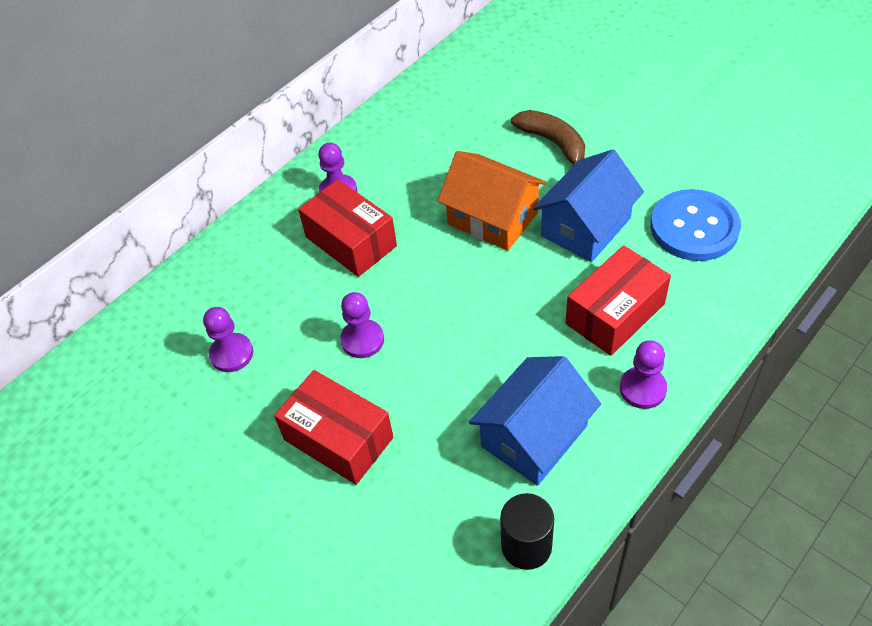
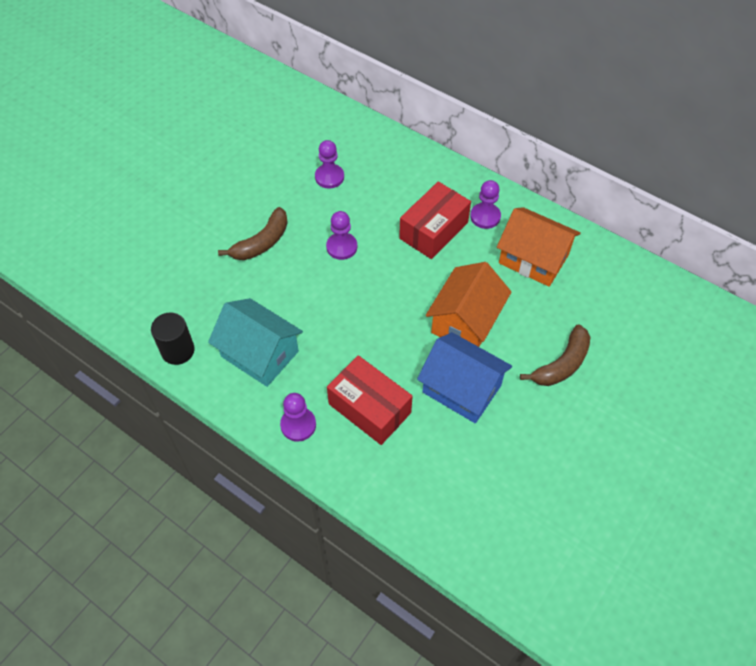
camera: 80 degrees right, 5 degrees up
(338, 438) = (262, 242): red box -> brown banana
(409, 154) = (533, 259): none -> orange house
(534, 436) = (259, 354): blue house -> turquoise house
(694, 227) = (468, 474): blue button -> none

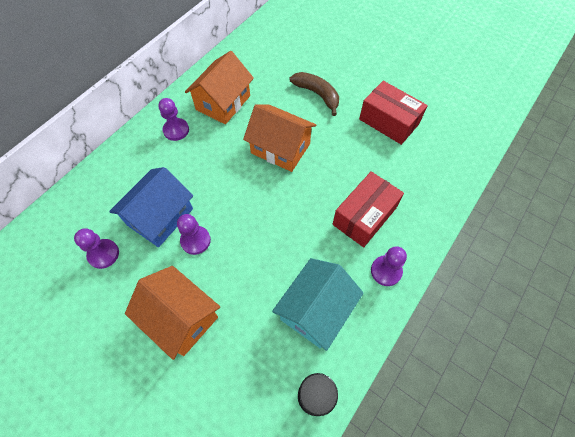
camera: 90 degrees left, 5 degrees up
(262, 242) = (181, 317): brown banana -> orange house
(433, 230) = (185, 167): red box -> red box (388, 121)
(461, 389) = (341, 154): blue house -> blue house (160, 217)

